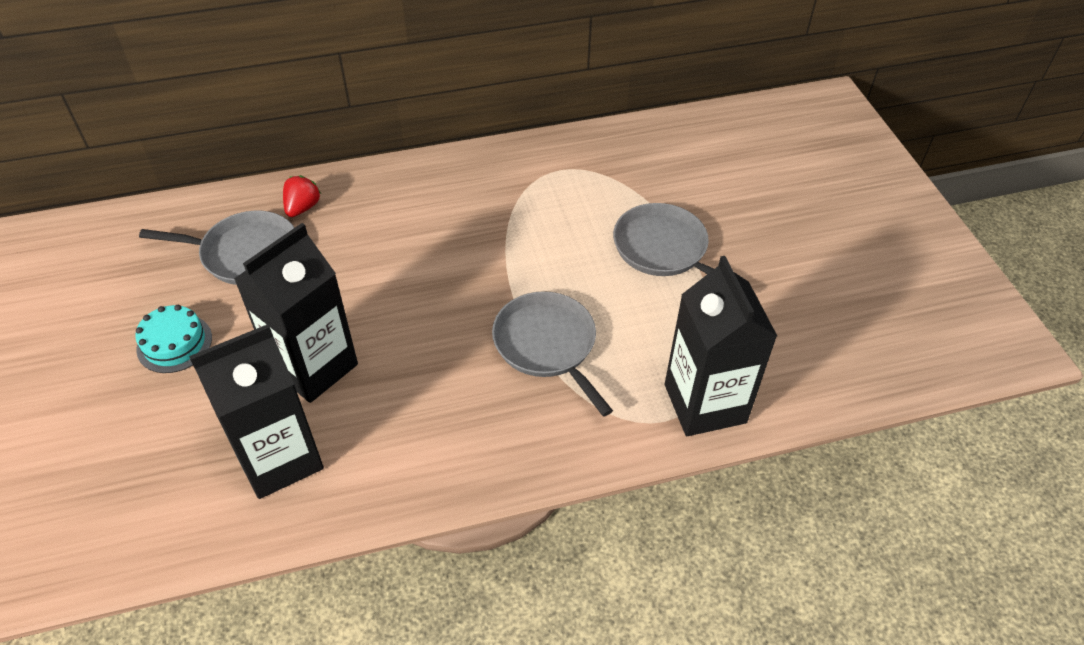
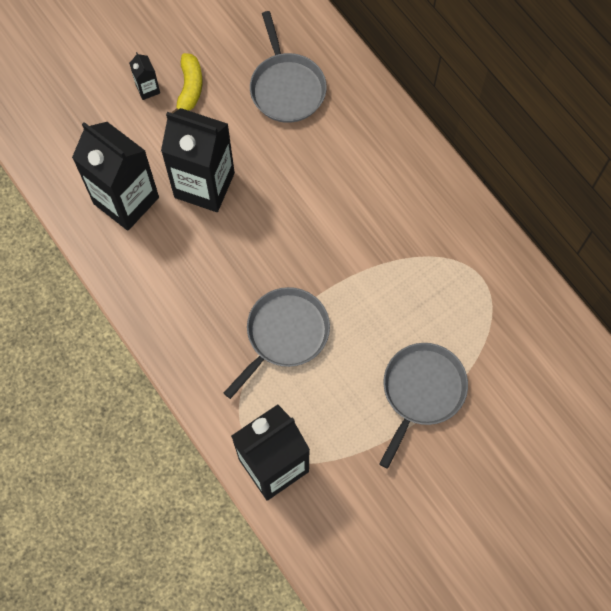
camera: 70 degrees right, 20 degrees up
(141, 388) = (148, 89): none -> black carton
(174, 343) = (190, 88): turquoise cake -> yellow banana
(302, 208) = (349, 102): red strawberry -> none

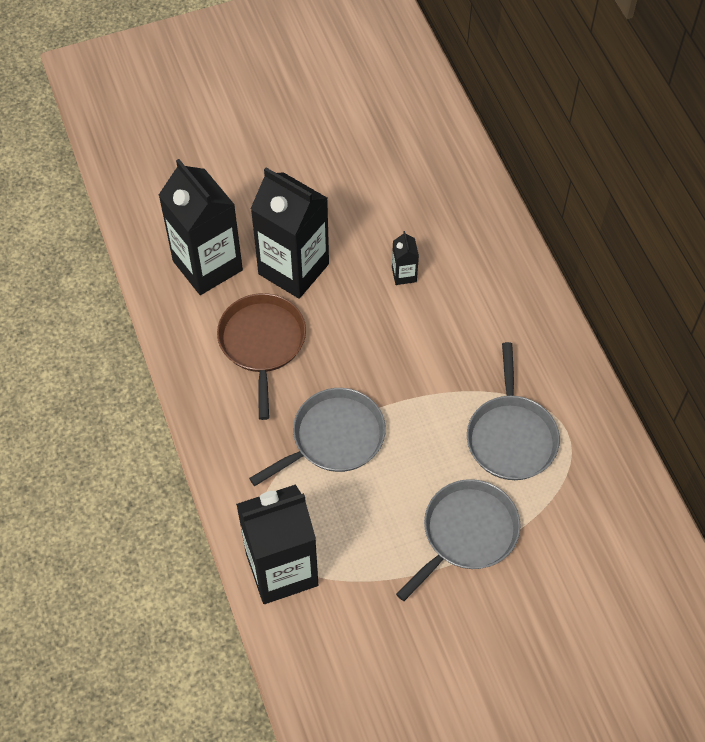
camera: 15 degrees right, 10 degrees down
(148, 89) = (263, 163): black carton -> black carton (404, 274)
(190, 88) = (307, 171): yellow banana -> none
(197, 262) = (262, 343): none -> brown pan
(286, 87) = (409, 193): grey pan -> grey pan (511, 436)

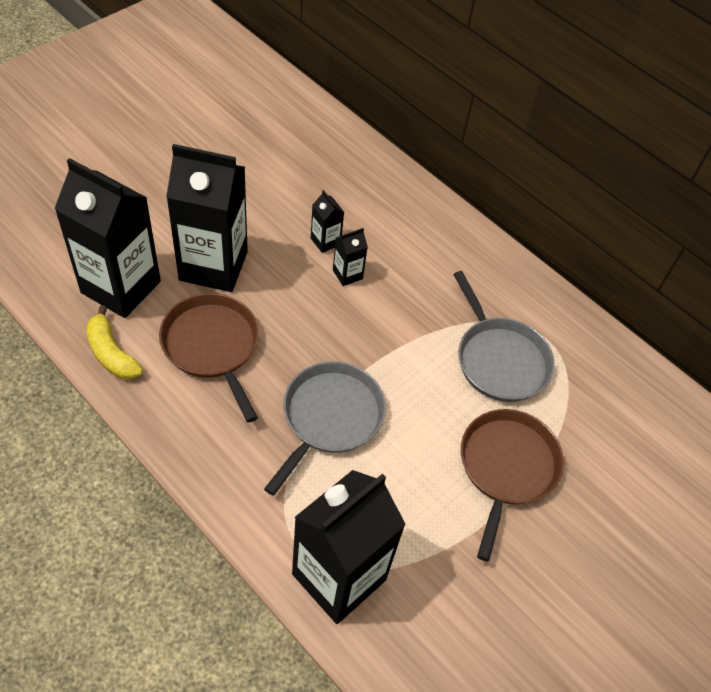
camera: 30 degrees left, 5 degrees down
(178, 323) = (111, 353): none -> yellow banana
(409, 313) = (347, 274): none -> black carton
(466, 533) = (506, 468): grey pan -> brown pan

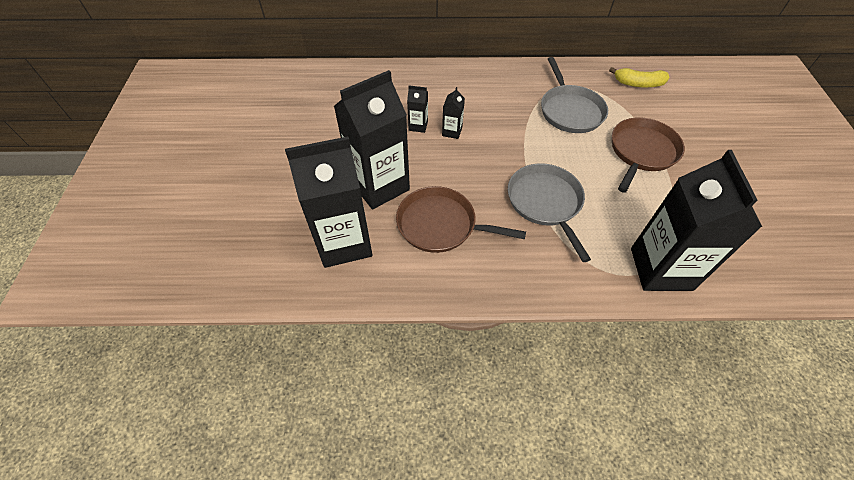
camera: 40 degrees left, 0 degrees up
(111, 353) = (393, 281): yellow banana -> yellow banana (638, 84)
(499, 359) = (570, 110): grey pan -> grey pan turned 60 degrees clockwise
(506, 468) = (642, 152): brown pan -> brown pan turned 60 degrees clockwise

